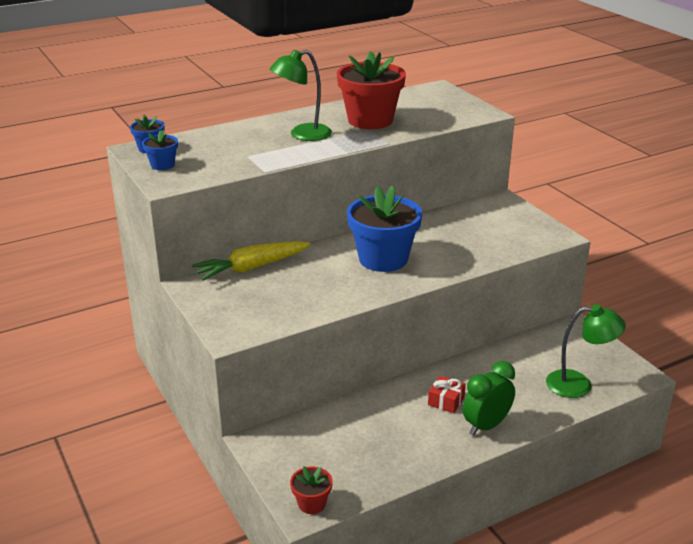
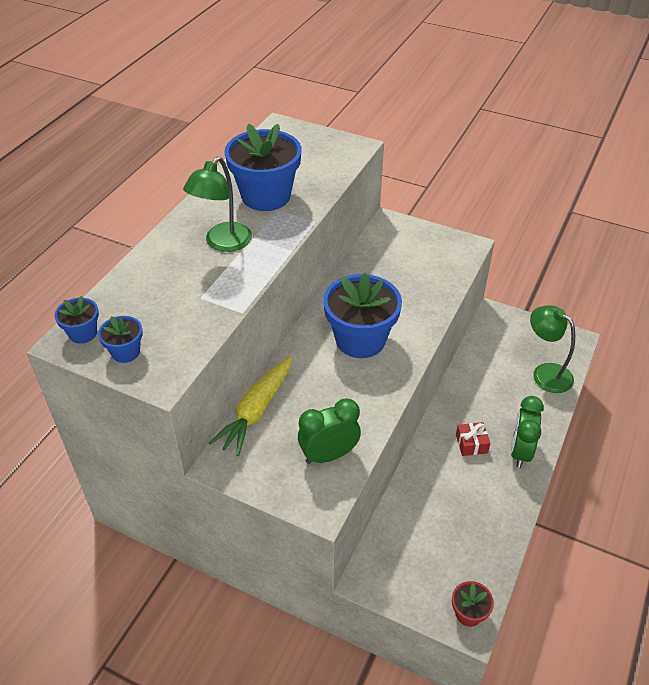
camera: 35 degrees left, 15 degrees up
(272, 312) = (329, 455): none -> green clock
(370, 120) = (266, 196): red flower pot -> blue flower pot
(579, 385) = (545, 373): green lamp -> green lamp turned 105 degrees counterclockwise

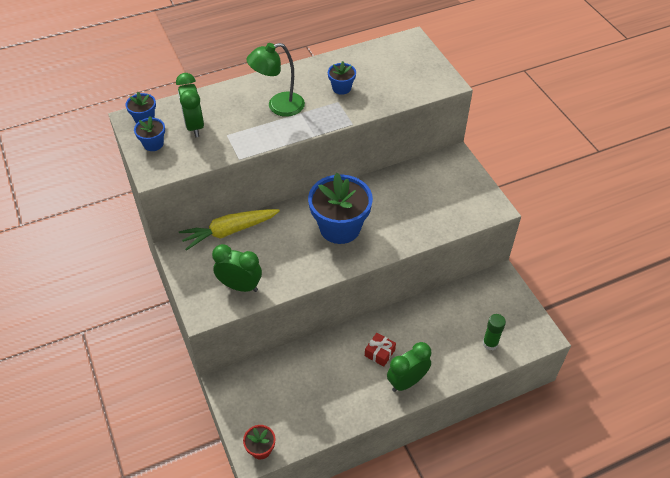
camera: 40 degrees right, 5 degrees up
(153, 309) = (194, 126): none -> green clock
(266, 196) = (341, 88): blue flower pot -> blue flower pot, size x0.47
(545, 373) = (490, 343): green lamp -> green glue stick

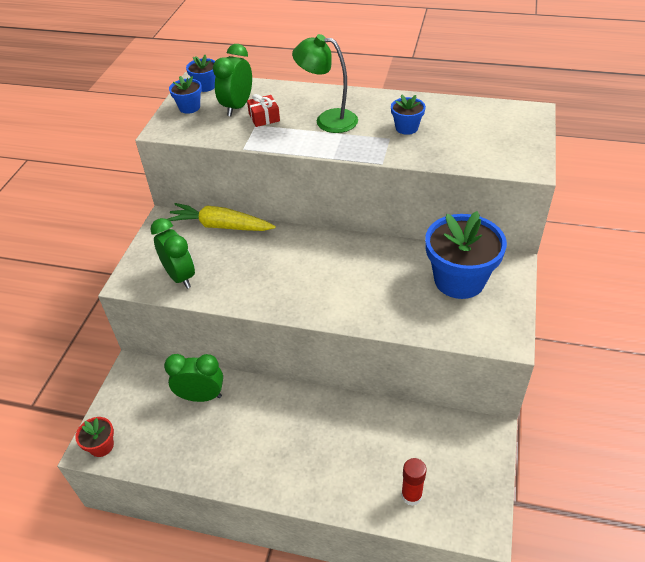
camera: 40 degrees right, 5 degrees down
(340, 227) = (320, 273): blue flower pot -> blue flower pot (459, 280)
(379, 353) = (287, 429): red gift -> red gift (264, 117)
(407, 381) = (286, 475): green clock -> green clock (201, 396)
(490, 343) = (411, 495): green glue stick -> red glue stick

